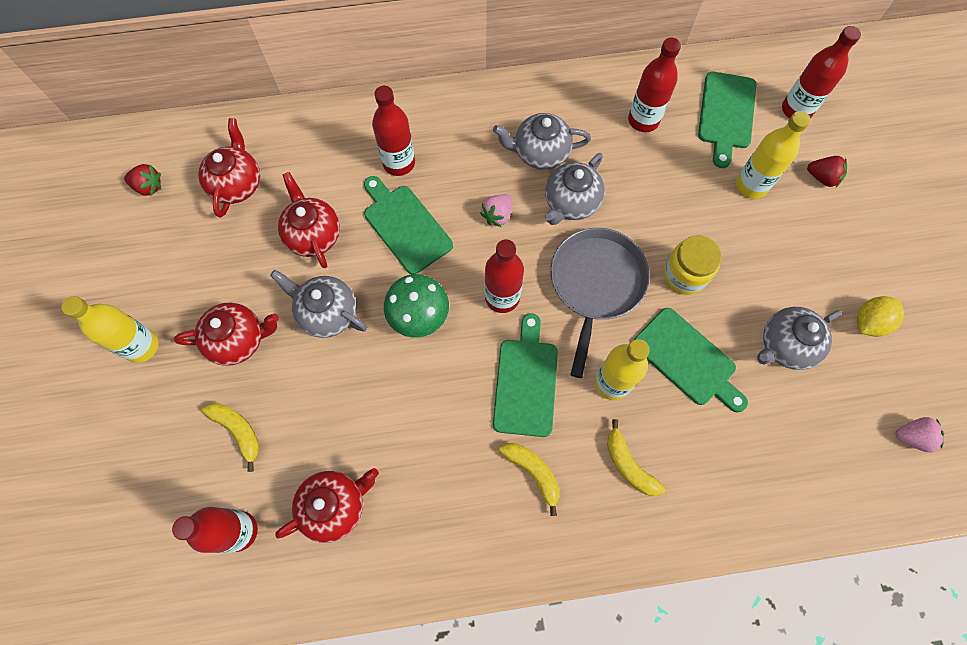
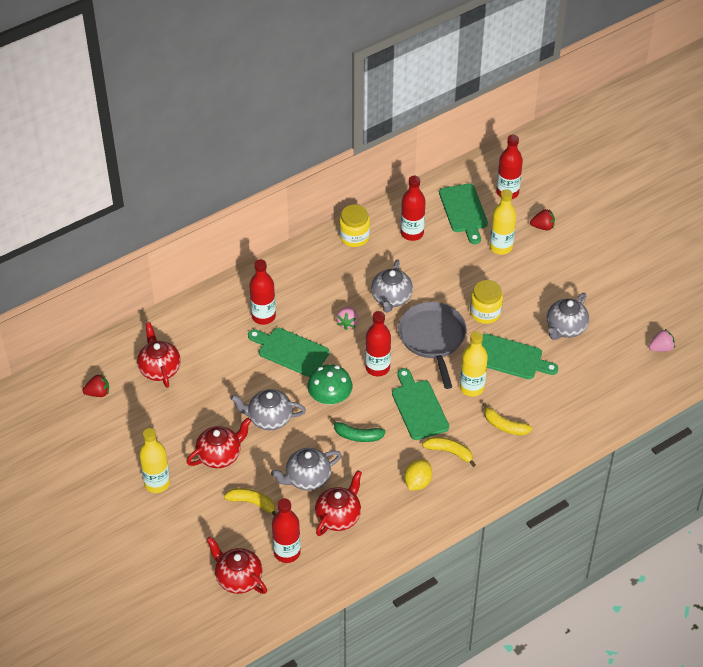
camera: 25 degrees left, 20 degrees down
(313, 235) = (231, 379): red teapot -> red teapot (238, 578)
(424, 390) = (357, 436): none -> green banana
(540, 153) = (354, 276): grey teapot -> grey teapot (307, 478)
(568, 97) = (354, 237): none -> yellow jar
(869, 322) = (609, 297): yellow lemon -> yellow lemon (417, 482)

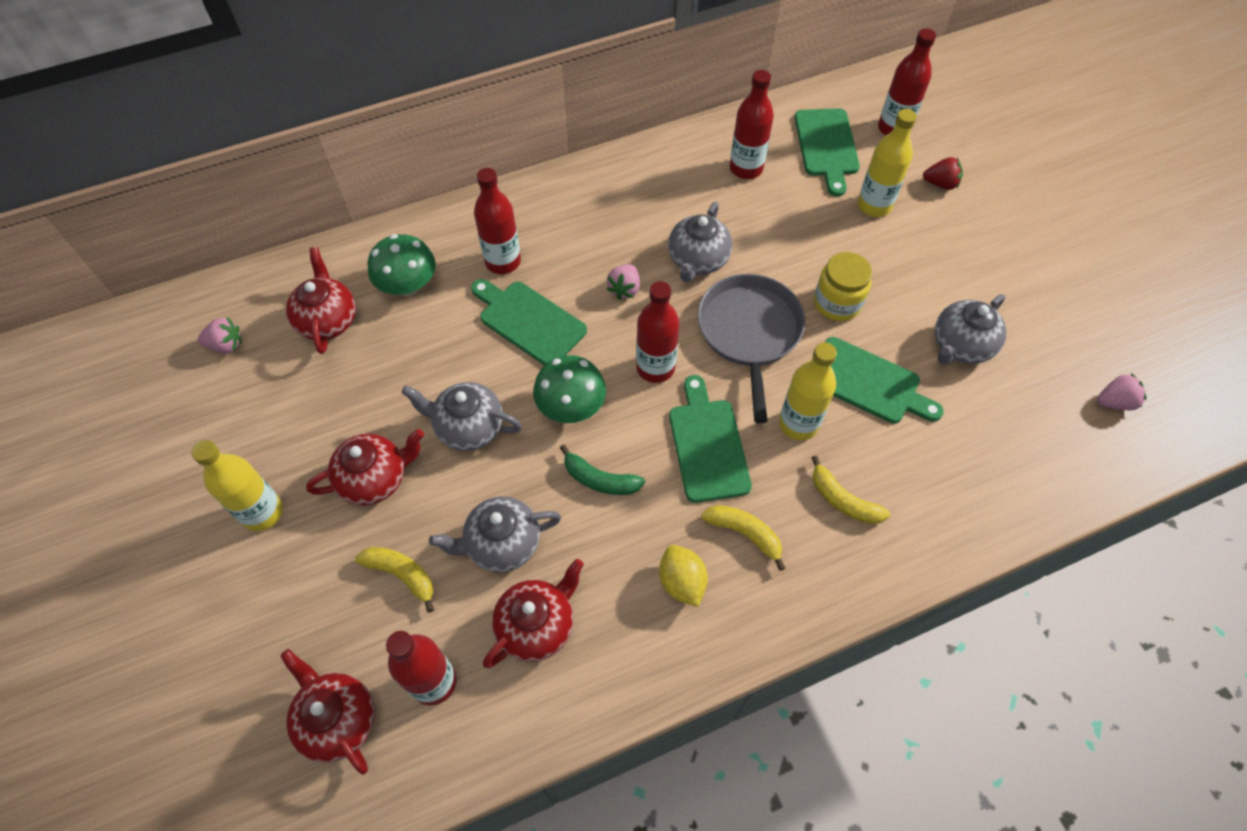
camera: 10 degrees right, 10 degrees up
(98, 393) = (226, 345): red strawberry -> pink strawberry
(205, 340) = (408, 285): none -> green mushroom
(354, 237) = (662, 162): yellow jar -> none
(417, 482) = (682, 582): yellow lemon -> yellow lemon turned 60 degrees counterclockwise

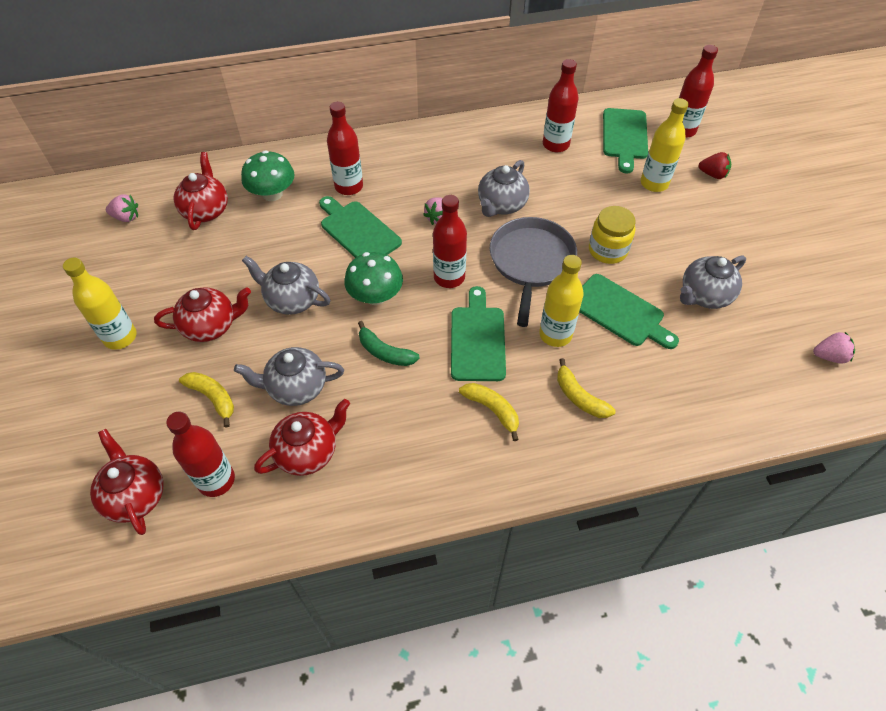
camera: 10 degrees right, 5 degrees down
(682, 582) = (432, 438): yellow lemon -> none

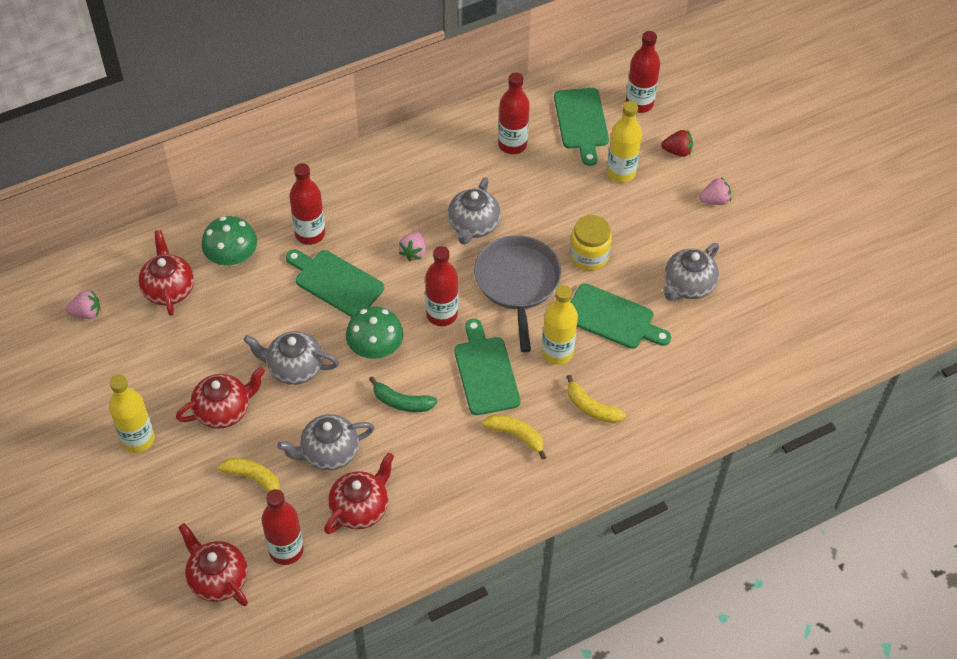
camera: 15 degrees left, 0 degrees up
(829, 356) = (807, 324): pink strawberry -> pink strawberry (714, 200)

